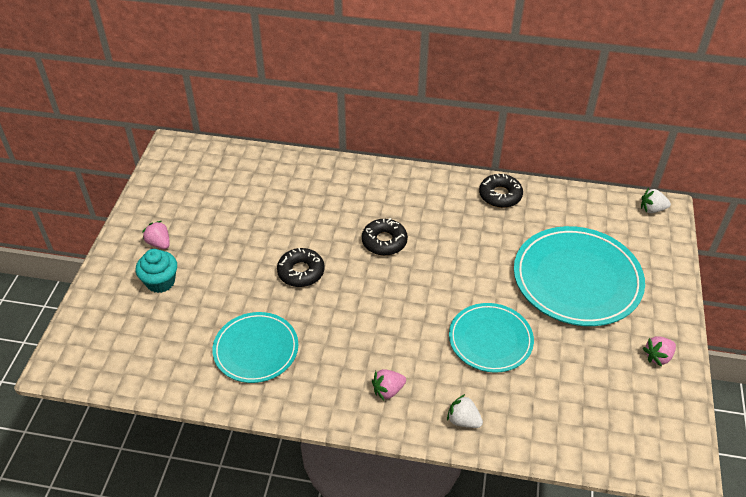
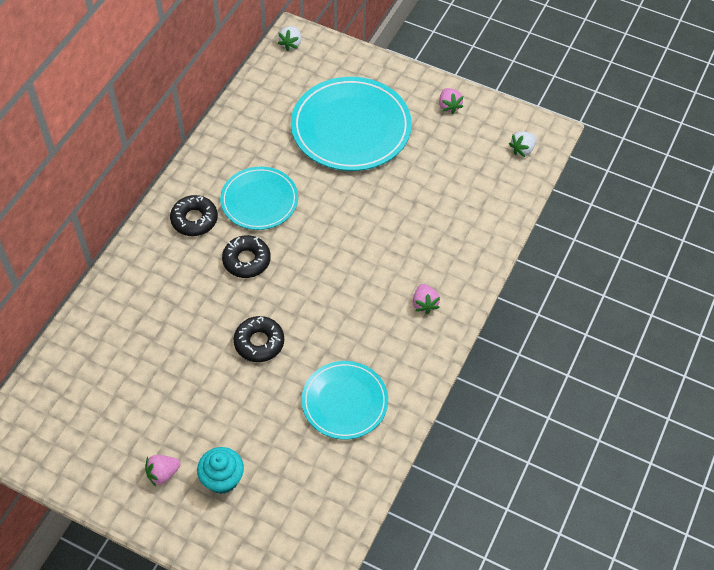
camera: 75 degrees left, 10 degrees up
(463, 420) = (470, 258): white strawberry -> white strawberry (522, 149)
(490, 340) = (395, 212): turquoise plate -> turquoise plate (259, 200)
(500, 195) = (224, 148): black donut -> black donut (194, 219)

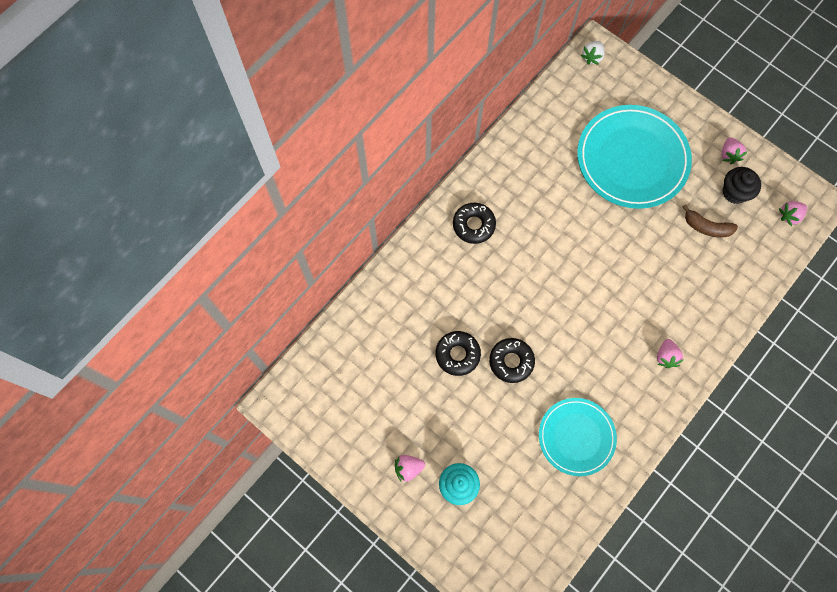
camera: 15 degrees right, 15 degrees up
(246, 260) = (513, 277): black donut -> black donut (457, 354)
(259, 200) = (535, 218): turquoise plate -> none
(440, 175) = (706, 227): none -> brown banana
(462, 139) = (734, 192): none -> black cupcake
(522, 149) = (789, 216): white strawberry -> pink strawberry

